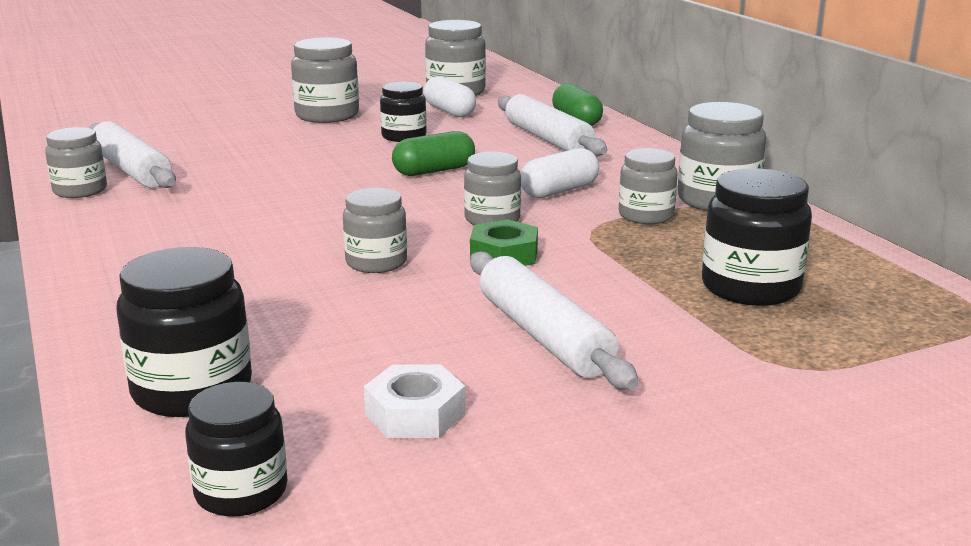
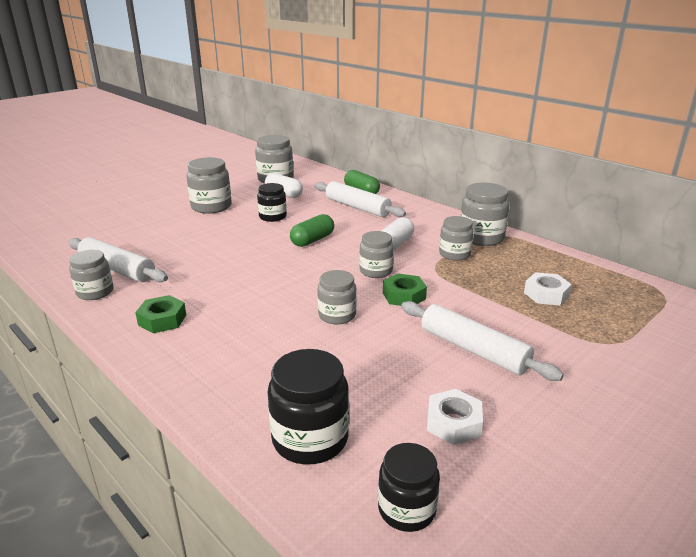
camera: 20 degrees left, 5 degrees up
(133, 231) = (162, 320): none -> green nut
(750, 287) = (546, 294): black jar -> white nut

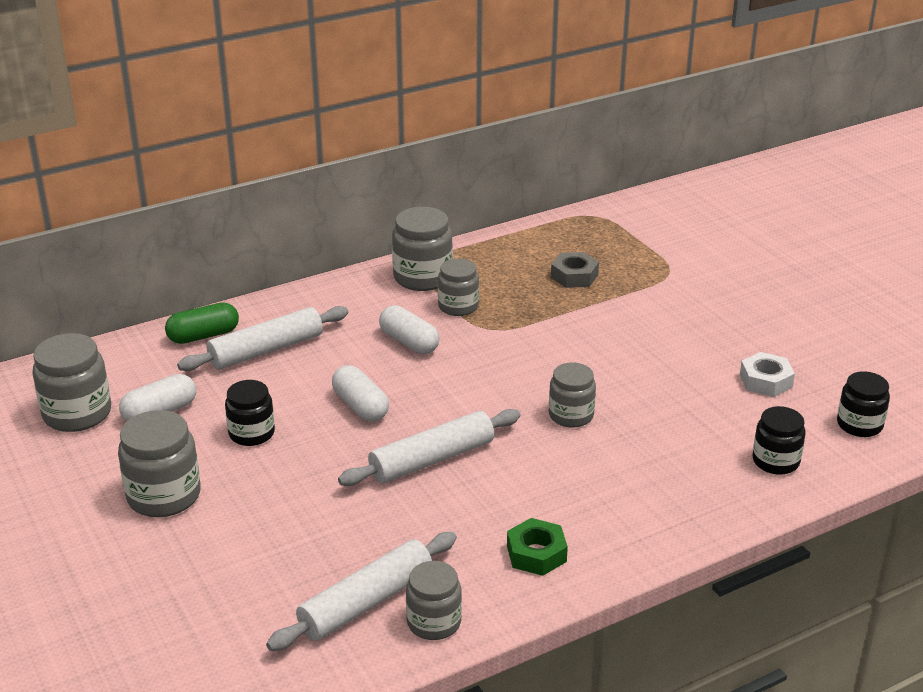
camera: 75 degrees left, 5 degrees up
(310, 439) = (775, 461): black jar -> black jar, size x0.66
(312, 240) = (360, 406): green capsule -> white capsule
(376, 271) = (476, 370): grey jar -> none
(404, 296) = (544, 362): green nut -> none
(473, 349) = (661, 344): white rolling pin -> white rolling pin (432, 459)
(546, 294) = (574, 276): white nut -> grey nut

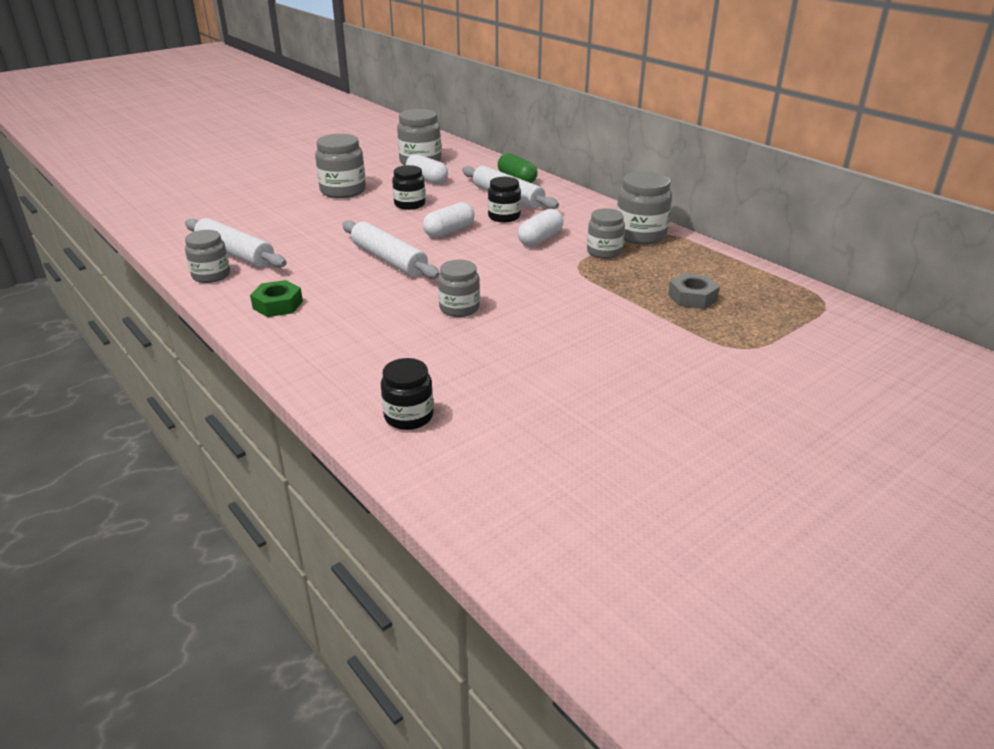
camera: 80 degrees right, 0 degrees up
(765, 381) = (553, 411): white nut -> none
(859, 425) = (487, 476): black jar -> black jar (504, 217)

